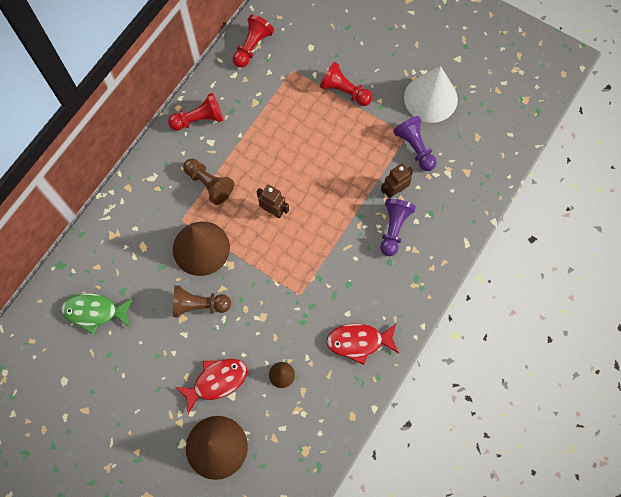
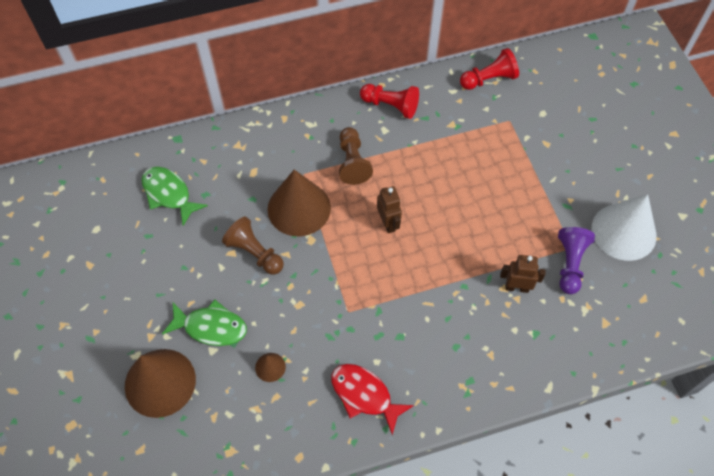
camera: 40 degrees right, 10 degrees down
(216, 381) = (211, 327): red fish -> green fish
(344, 91) = (543, 170): red pawn -> none
(393, 229) = (486, 320): purple pawn -> none

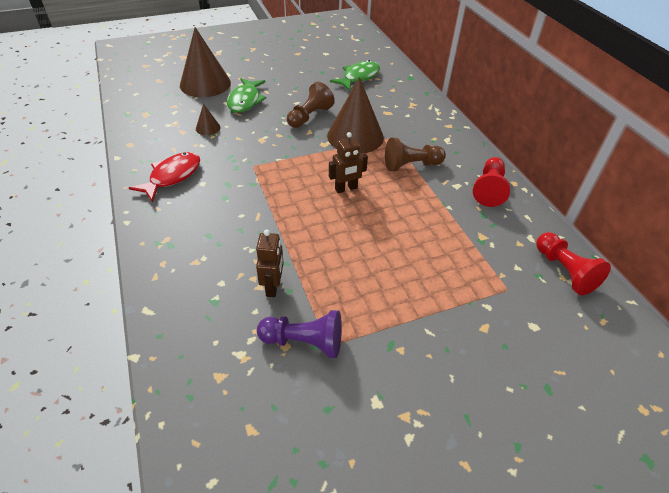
camera: 85 degrees right, 15 degrees down
(624, 231) = (358, 413): white cone -> none

